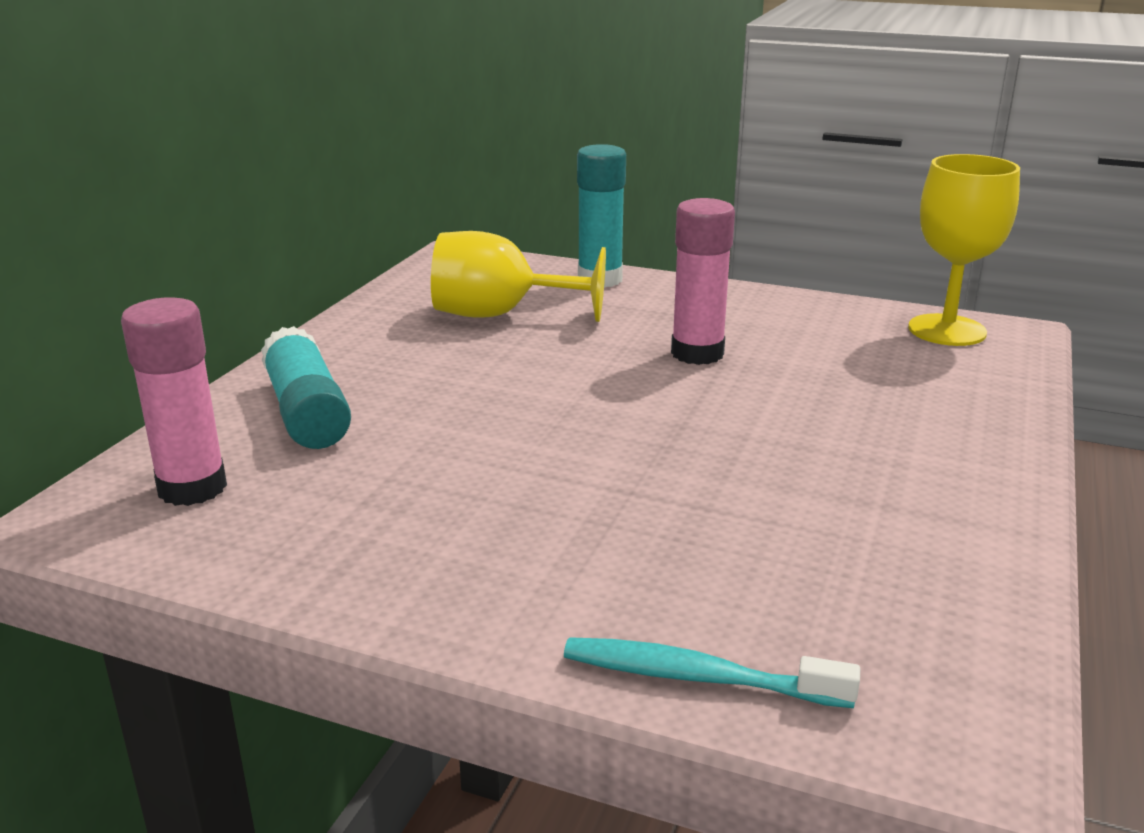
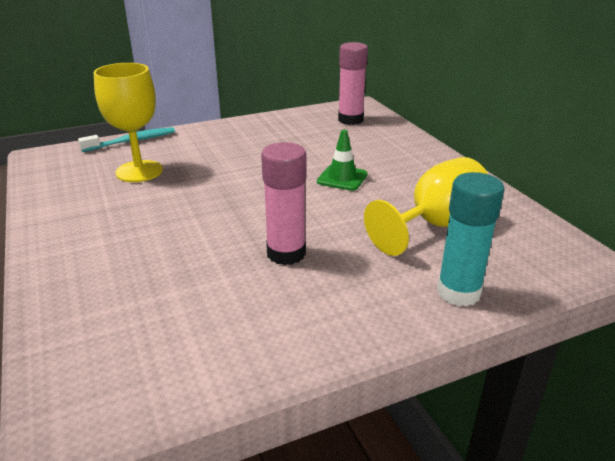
camera: 135 degrees right, 5 degrees up
(307, 412) = (381, 147): turquoise glue stick -> none
(471, 396) = (342, 178): none -> green traffic cone
(947, 330) = (132, 385): yellow goblet -> yellow goblet (139, 171)

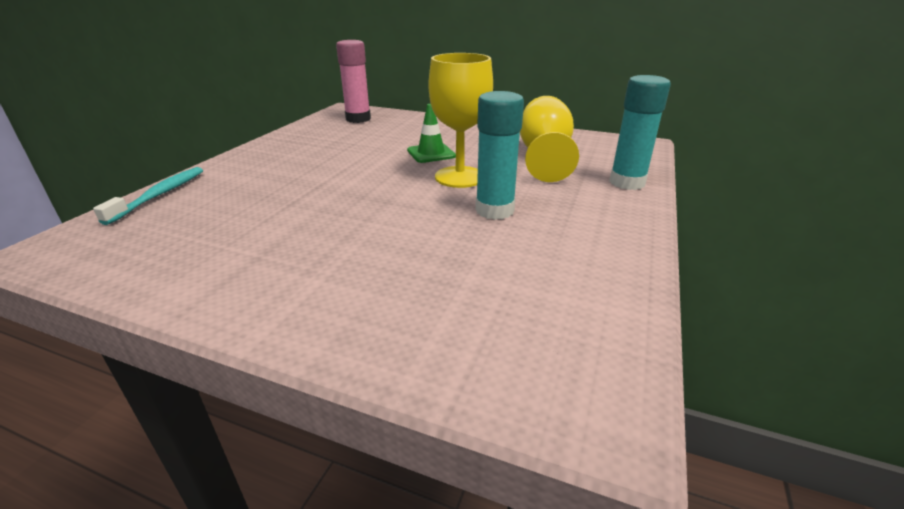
camera: 45 degrees left, 0 degrees up
(139, 171) = (229, 213): yellow goblet -> yellow goblet (459, 177)
(286, 253) = (494, 210): pink glue stick -> turquoise glue stick

